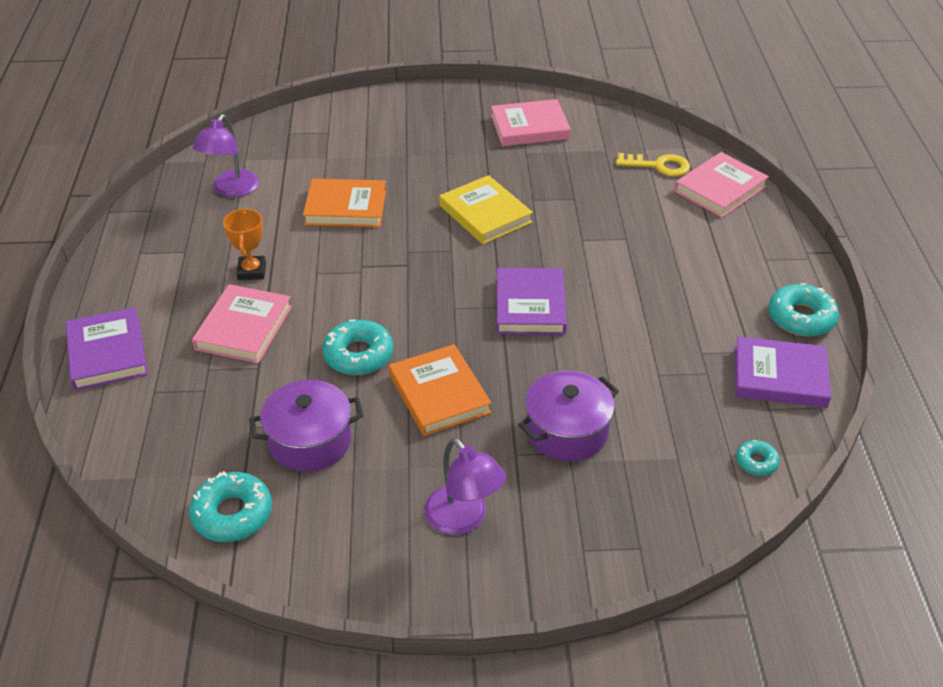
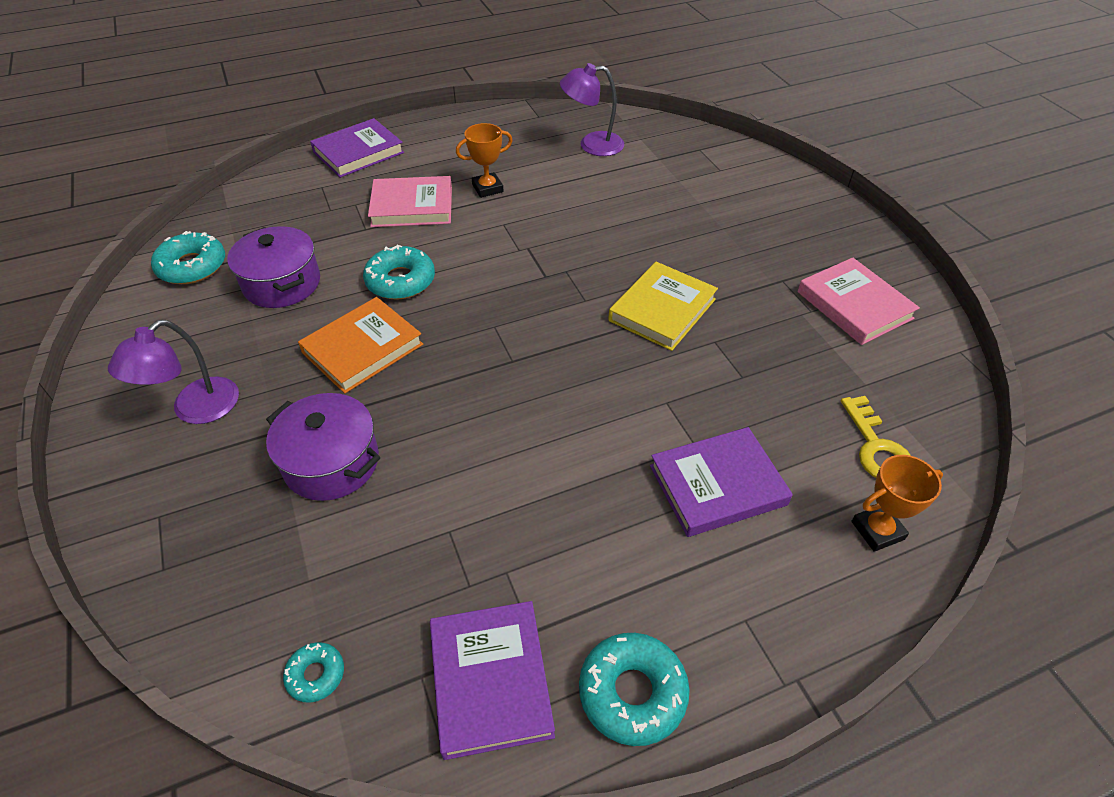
camera: 70 degrees right, 5 degrees up
(346, 207) = (610, 213): orange book -> none
(530, 305) = (524, 384): purple book -> purple book (717, 485)
(720, 189) = (877, 530): pink book -> orange trophy

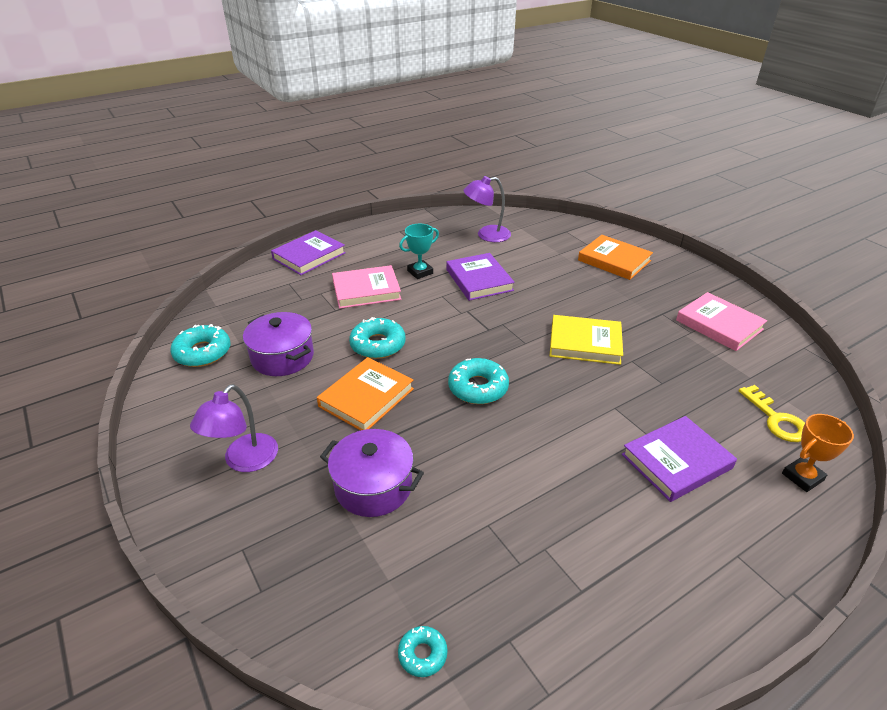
camera: 10 degrees left, 10 degrees down
(487, 188) = (420, 272): orange trophy -> turquoise trophy
(490, 680) = (565, 634): purple book -> purple book (479, 280)
(632, 692) = (677, 624): turquoise donut -> turquoise donut (478, 388)
(662, 310) = (585, 343): yellow book -> yellow book turned 75 degrees clockwise
(747, 198) = (614, 260): none -> orange book

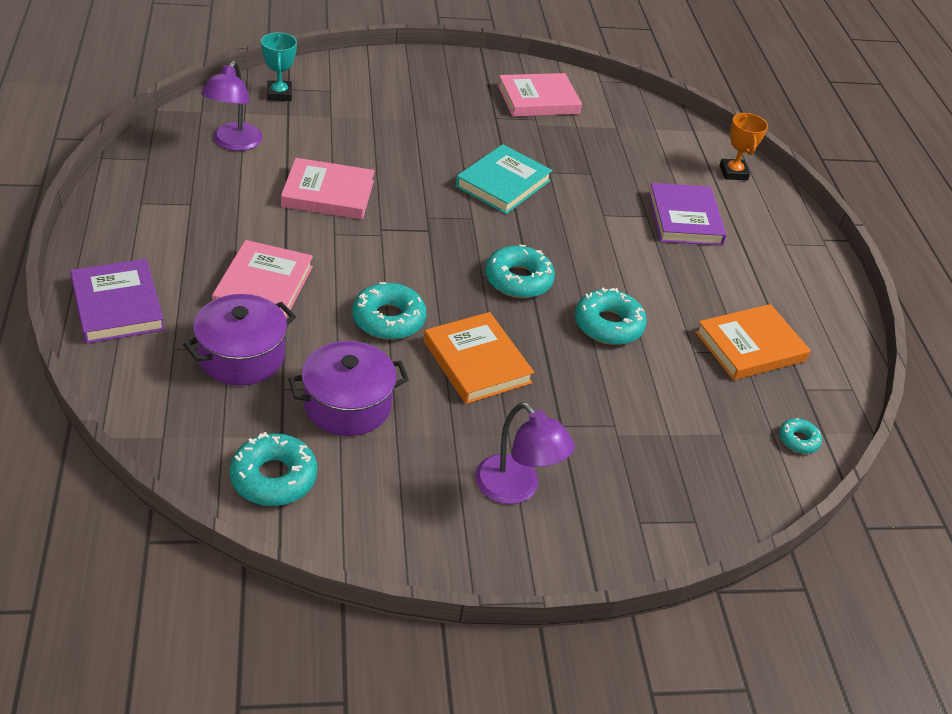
camera: 70 degrees left, 5 degrees up
(373, 486) = (610, 404): purple pot -> purple pot (242, 356)
(420, 272) = (265, 228): turquoise trophy -> turquoise trophy (279, 94)
(471, 455) = (608, 325): none -> turquoise donut
(479, 280) = (328, 194): purple book -> pink book
(585, 343) = (503, 183): yellow book -> turquoise book
(614, 260) = (381, 92): orange book -> orange book (750, 346)
(776, 419) = (671, 146): yellow key -> none

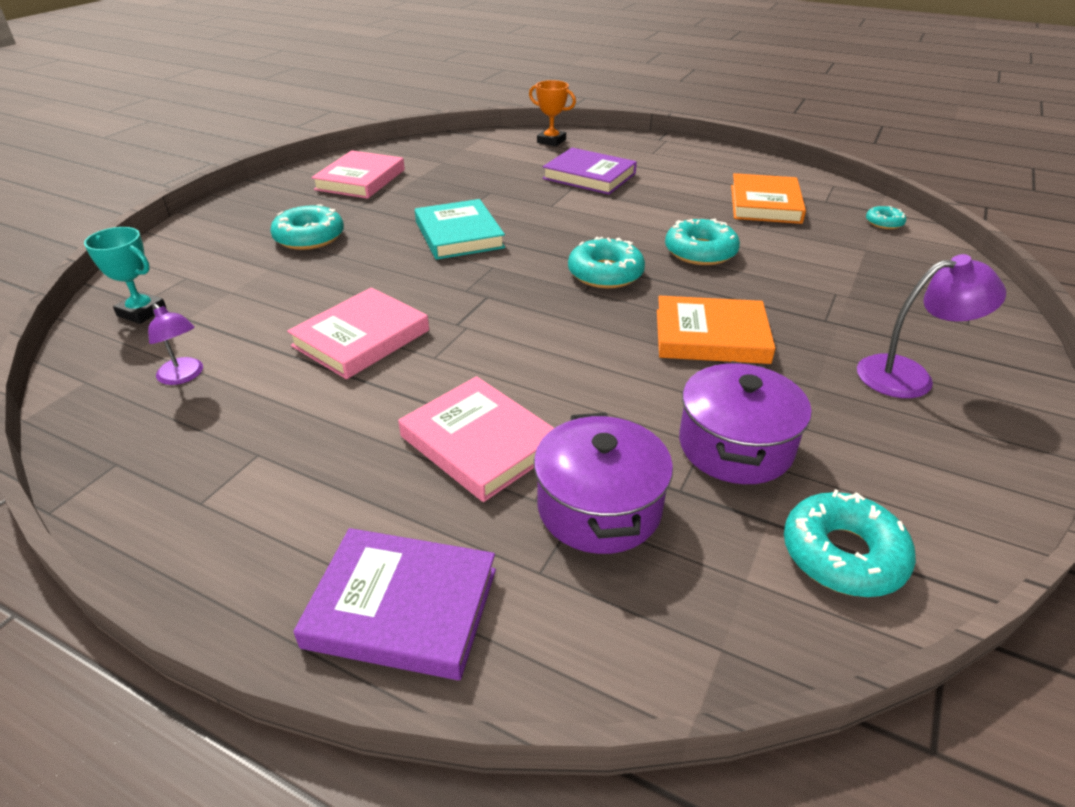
camera: 50 degrees left, 5 degrees down
(233, 143) = (184, 376): purple lamp -> purple lamp, size x0.63
(388, 319) = (608, 368): turquoise donut -> turquoise donut (309, 237)

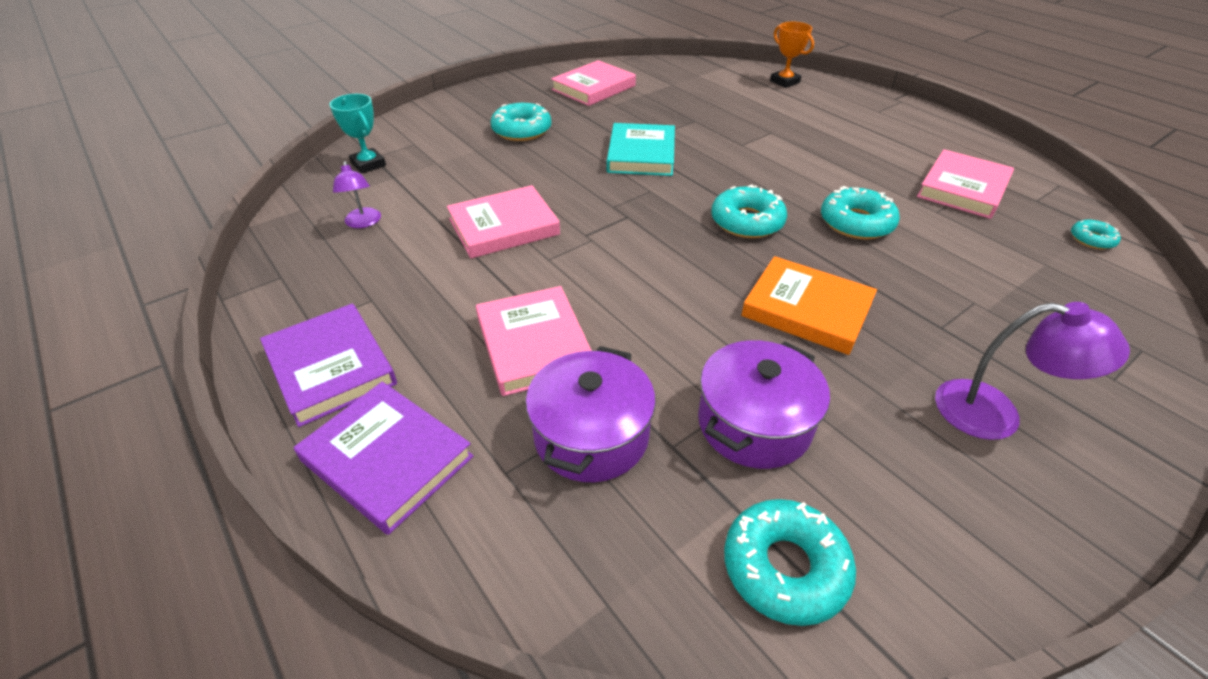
camera: 25 degrees right, 5 degrees up
(589, 176) = (797, 123): purple book -> purple book (331, 367)
(765, 204) = (963, 188): orange book -> pink book

